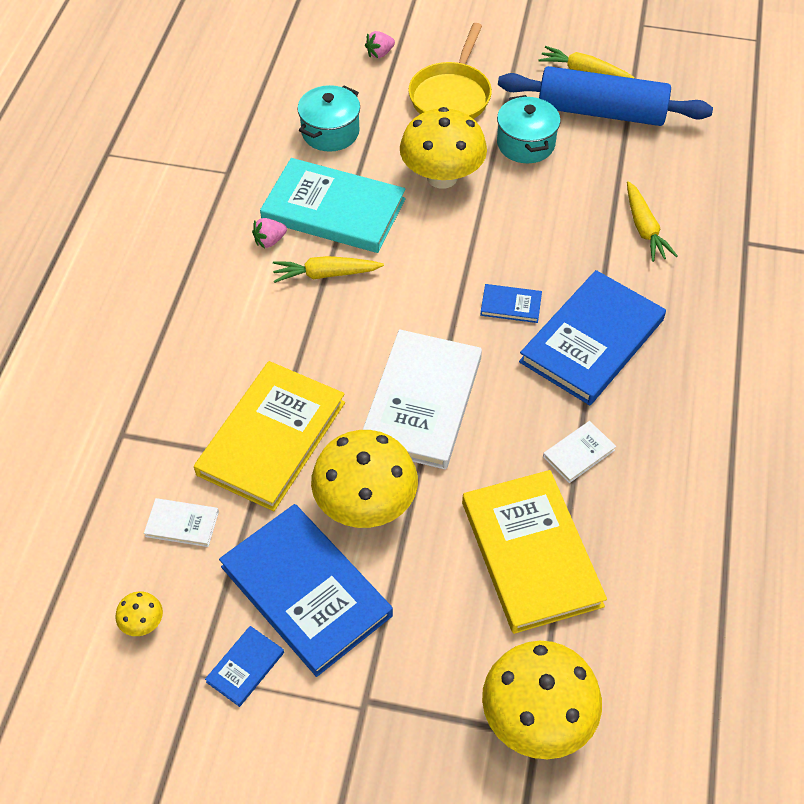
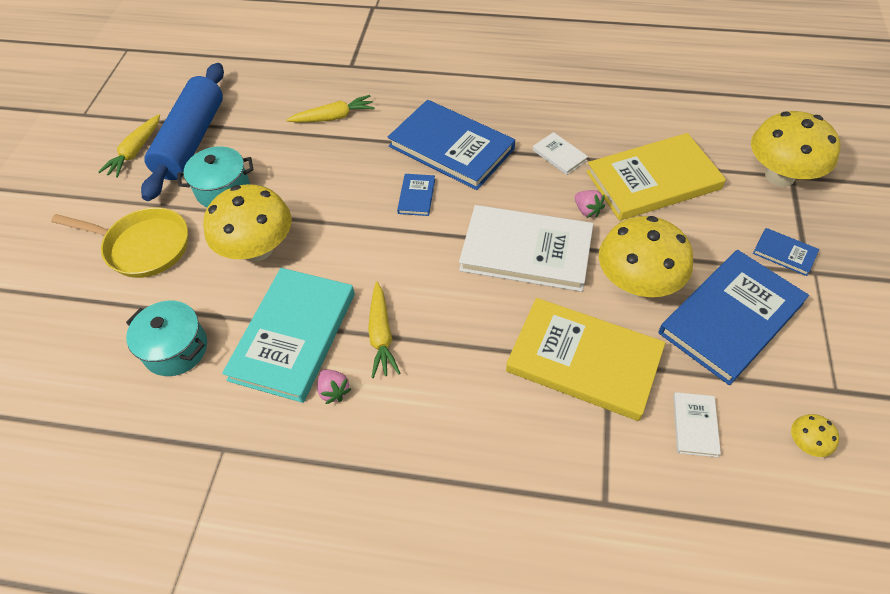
camera: 90 degrees left, 0 degrees up
(245, 667) = (814, 354): blue book -> blue book (784, 253)
(380, 53) = (59, 312): pink strawberry -> pink strawberry (587, 210)

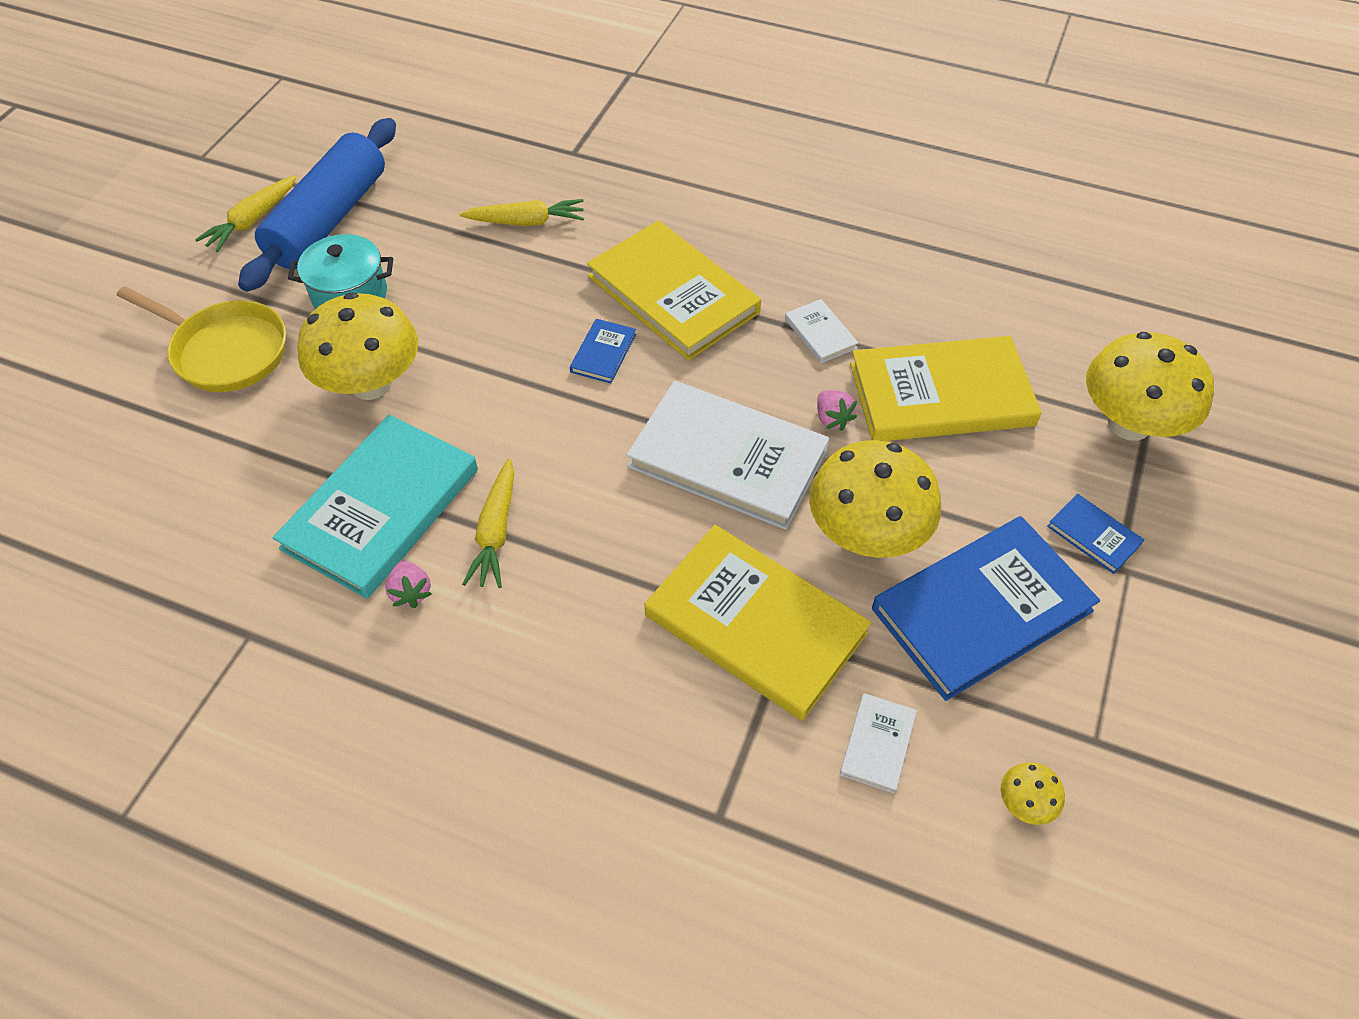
camera: 10 degrees right, 0 degrees up
(176, 349) = (227, 494): turquoise pot -> none
(451, 148) = (673, 294): blue book -> yellow book

